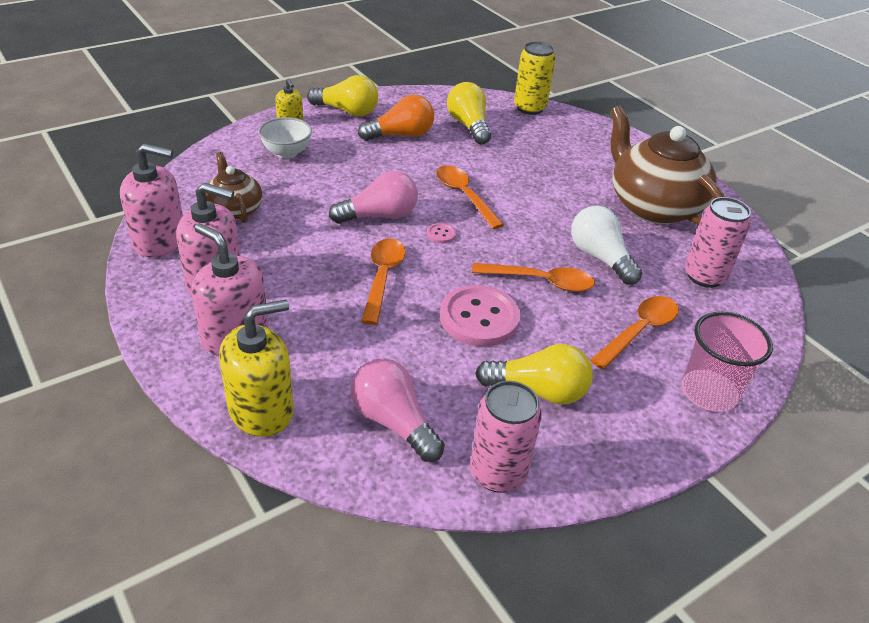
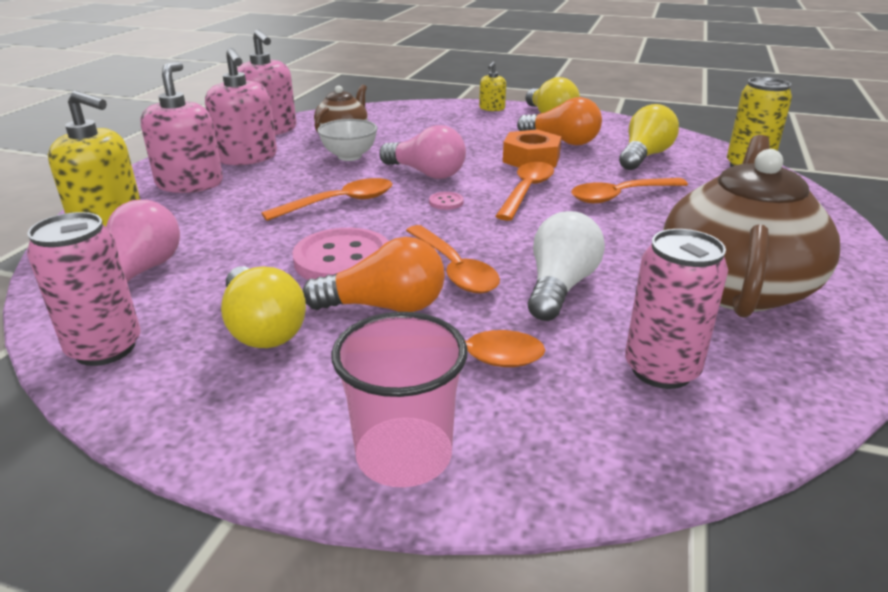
camera: 55 degrees right, 10 degrees down
(287, 153) = (447, 121): white bowl -> white bowl (349, 156)
(415, 164) = (531, 159): none -> orange nut
(514, 170) = (621, 196): none -> orange spoon
(560, 330) = (384, 306): none -> orange light bulb

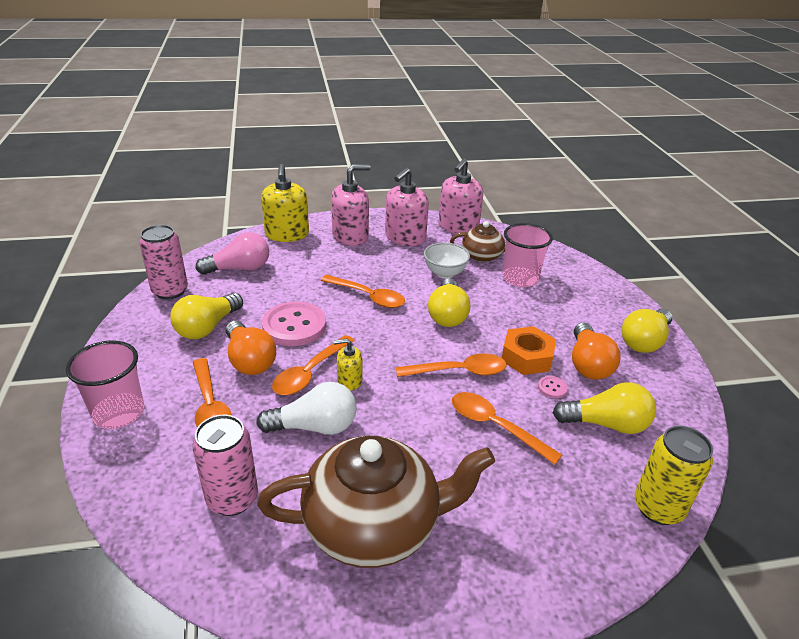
camera: 60 degrees right, 5 degrees up
(405, 130) = (520, 278): none -> pink cup
(426, 173) = (447, 314): pink light bulb -> yellow light bulb
(446, 202) = (405, 339): pink button -> pink button (552, 388)
(492, 108) = (623, 304): yellow soap dispenser -> yellow soap dispenser (349, 381)

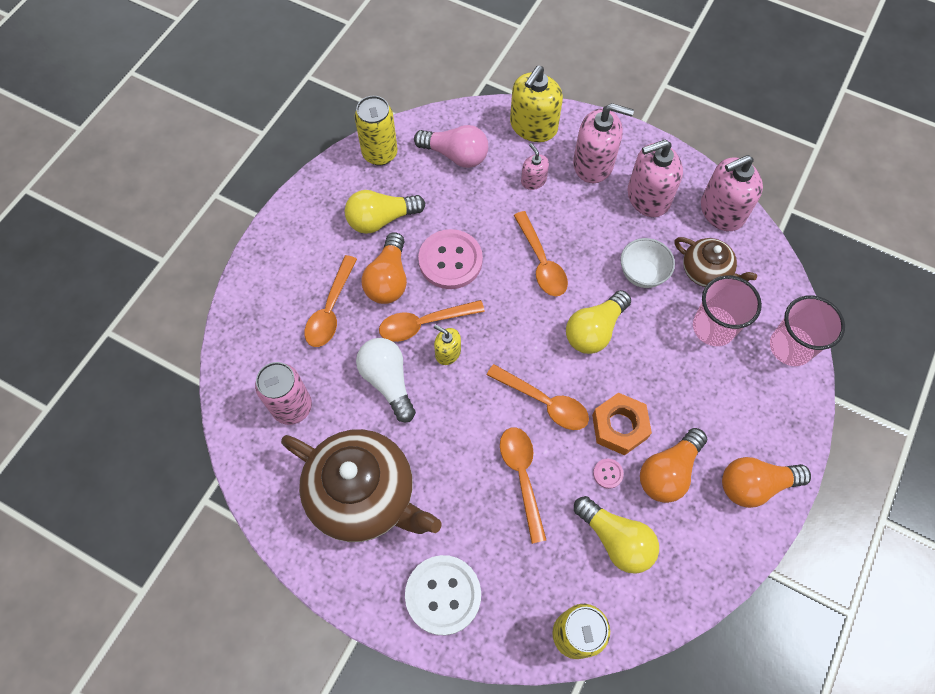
camera: 40 degrees right, 30 degrees up
(119, 412) = (267, 276): pink cup -> pink cup (790, 347)
(170, 291) = (380, 153): pink can -> yellow can
(314, 427) = (388, 381): white light bulb -> white light bulb turned 150 degrees counterclockwise
(316, 259) = (533, 180): none -> pink soap dispenser
(529, 556) = (443, 595): none -> white button
(644, 341) = (755, 485): yellow light bulb -> orange light bulb

